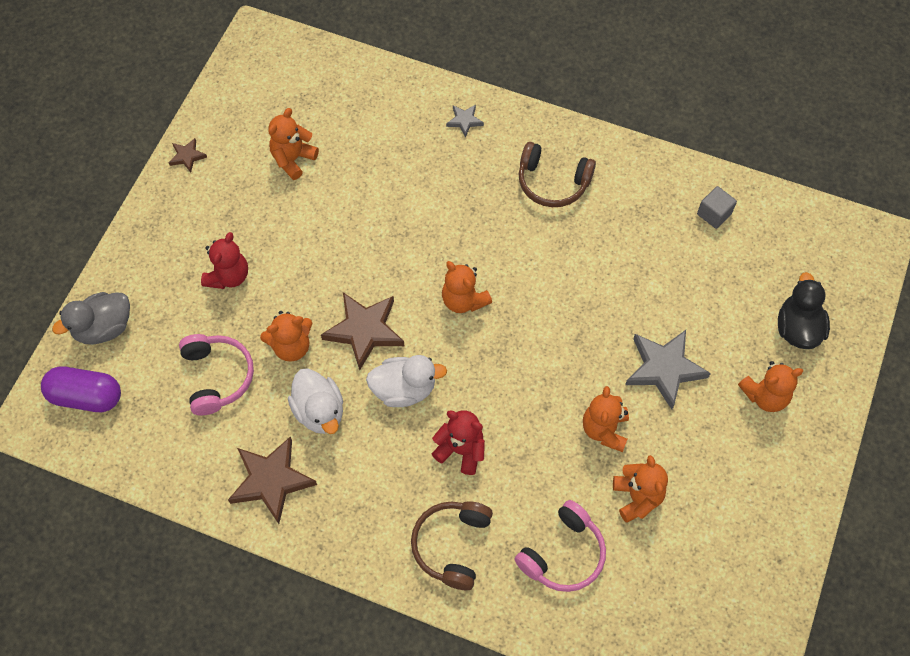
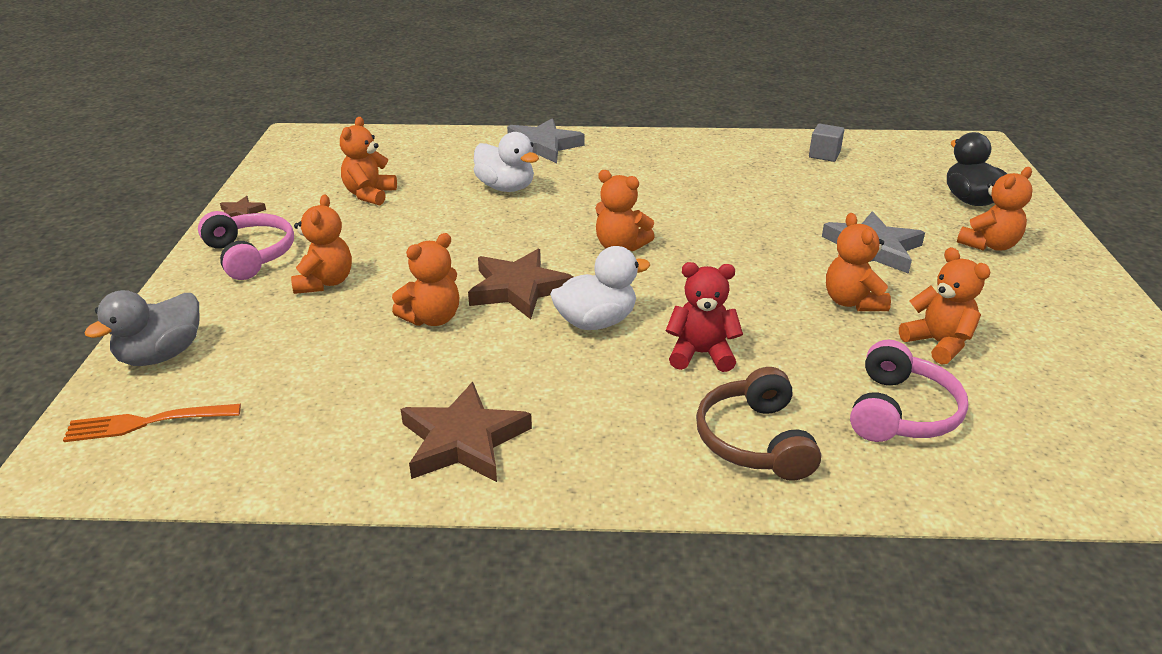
camera: 20 degrees left, 30 degrees down
(86, 396) = (147, 423): purple capsule -> orange fork
(217, 377) = (342, 363): pink headphones -> pink headphones (250, 255)
(228, 276) = (325, 282): red teddy bear -> orange teddy bear
(319, 411) = (498, 362): white duck -> white duck (506, 188)
(464, 121) = (542, 146): grey star -> grey star, size x2.04
(552, 182) = (656, 164): brown headphones -> none

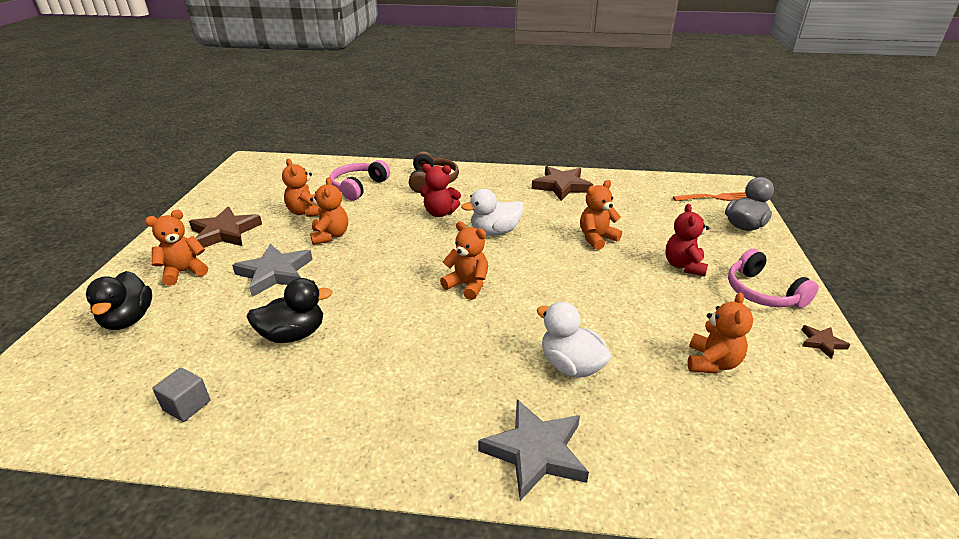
camera: 175 degrees left, 0 degrees up
(325, 282) = (683, 266): orange teddy bear -> red teddy bear
(519, 289) = (544, 255): brown star -> brown star (225, 232)
(785, 197) = (293, 334): none -> black duck

